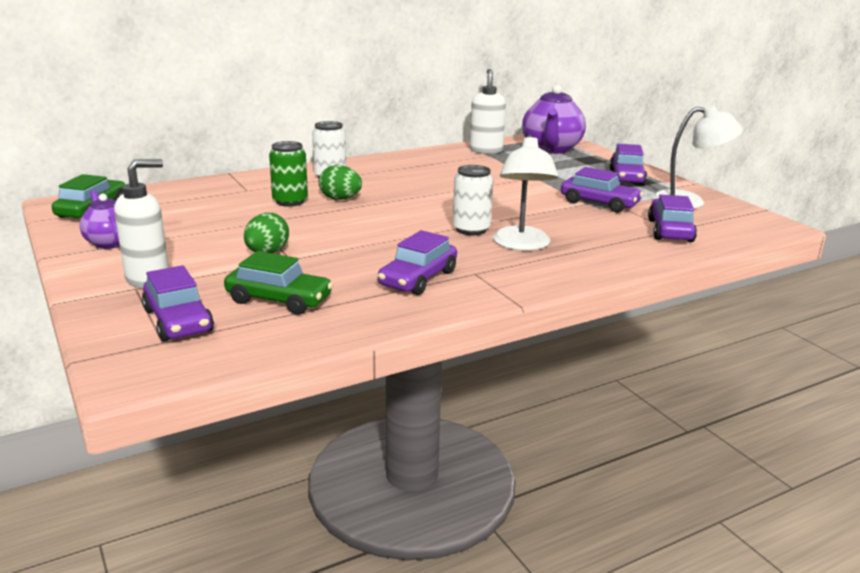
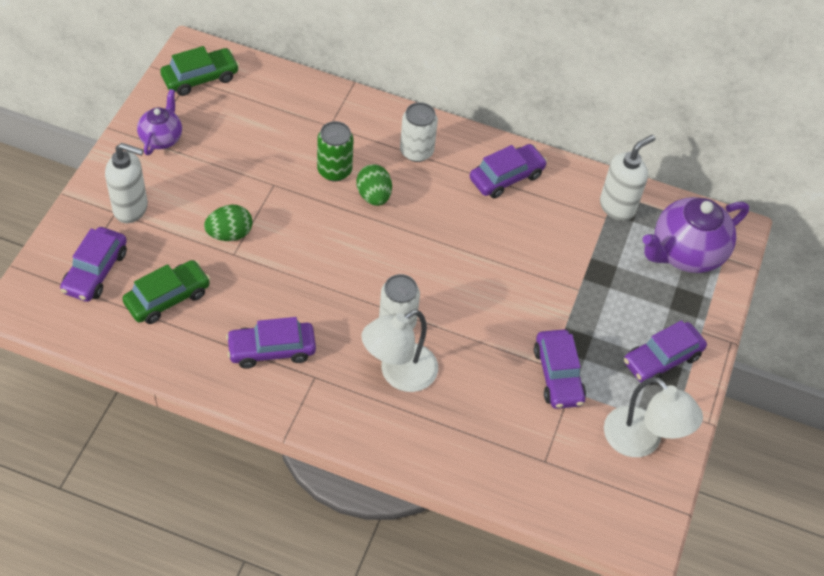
camera: 45 degrees right, 30 degrees up
(279, 300) = (167, 298): green car -> green car turned 105 degrees counterclockwise
(670, 230) = (540, 460): purple car -> purple car (506, 177)

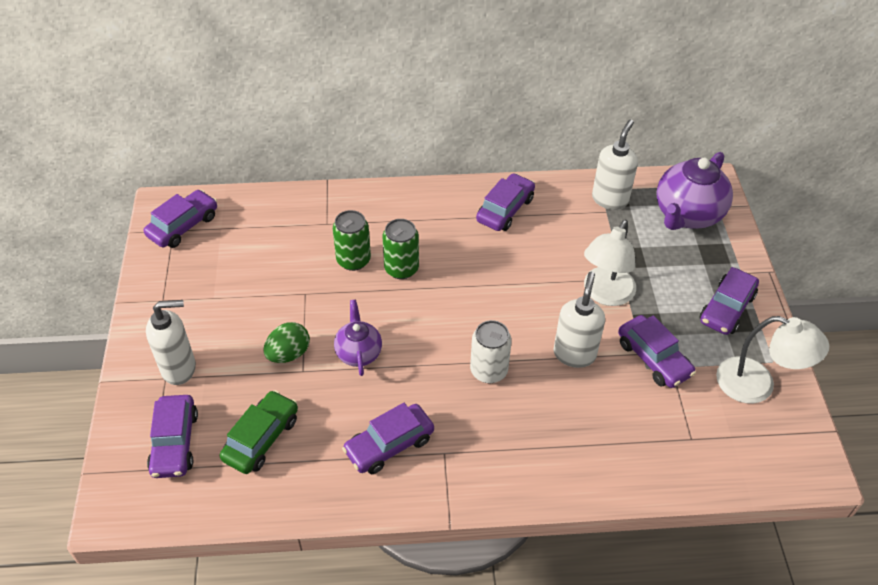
camera: 20 degrees left, 5 degrees down
(161, 138) = (175, 292): purple teapot -> purple teapot (358, 353)
(200, 78) = (183, 226): green car -> purple car
(374, 196) = (401, 268): green egg -> green can
(399, 374) = (518, 417): white lamp -> white lamp (605, 294)
(416, 151) = (416, 217): white can -> none
(486, 340) = (574, 354): none -> white soap dispenser

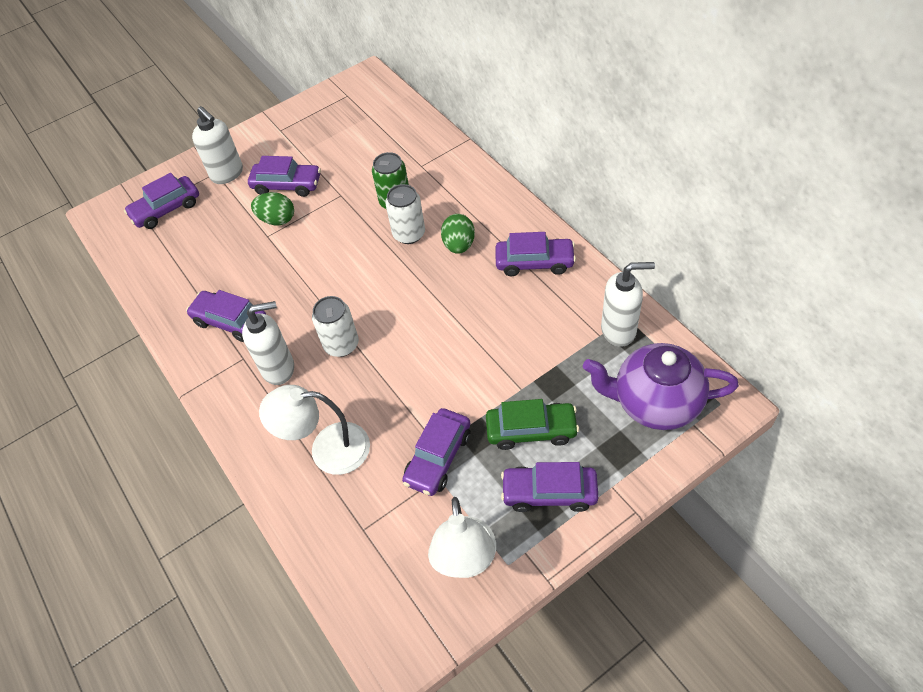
camera: 65 degrees right, 5 degrees up
(183, 226) = (355, 97): purple car -> purple car (287, 185)
(261, 438) = (195, 249): green car -> green car (531, 430)
(358, 353) = (304, 256): purple teapot -> none
(401, 268) = (409, 234): green can -> white can
(445, 244) = (459, 245): none -> green egg
(574, 354) = (401, 394): white soap dispenser -> white soap dispenser (279, 368)
(605, 294) = (489, 384): white lamp -> white lamp (327, 449)

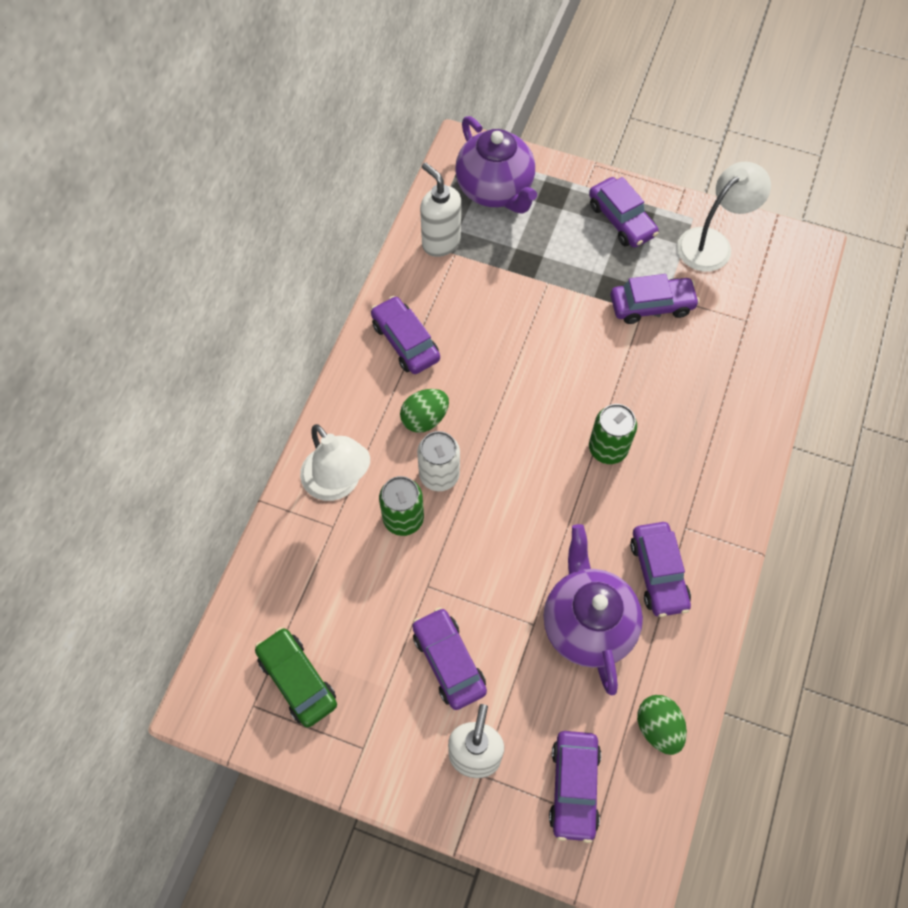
camera: 130 degrees left, 10 degrees up
(166, 209) = (574, 787): purple car -> purple car turned 75 degrees clockwise
(240, 263) = (587, 624): none -> purple teapot
(277, 219) = (505, 631): green egg -> green egg (658, 727)
(279, 368) = (671, 485): white soap dispenser -> none
(327, 449) = (709, 389): white lamp -> white lamp (338, 484)
(341, 344) = (608, 448): white can -> green can
(531, 430) = (579, 256): green car -> green car (297, 680)

